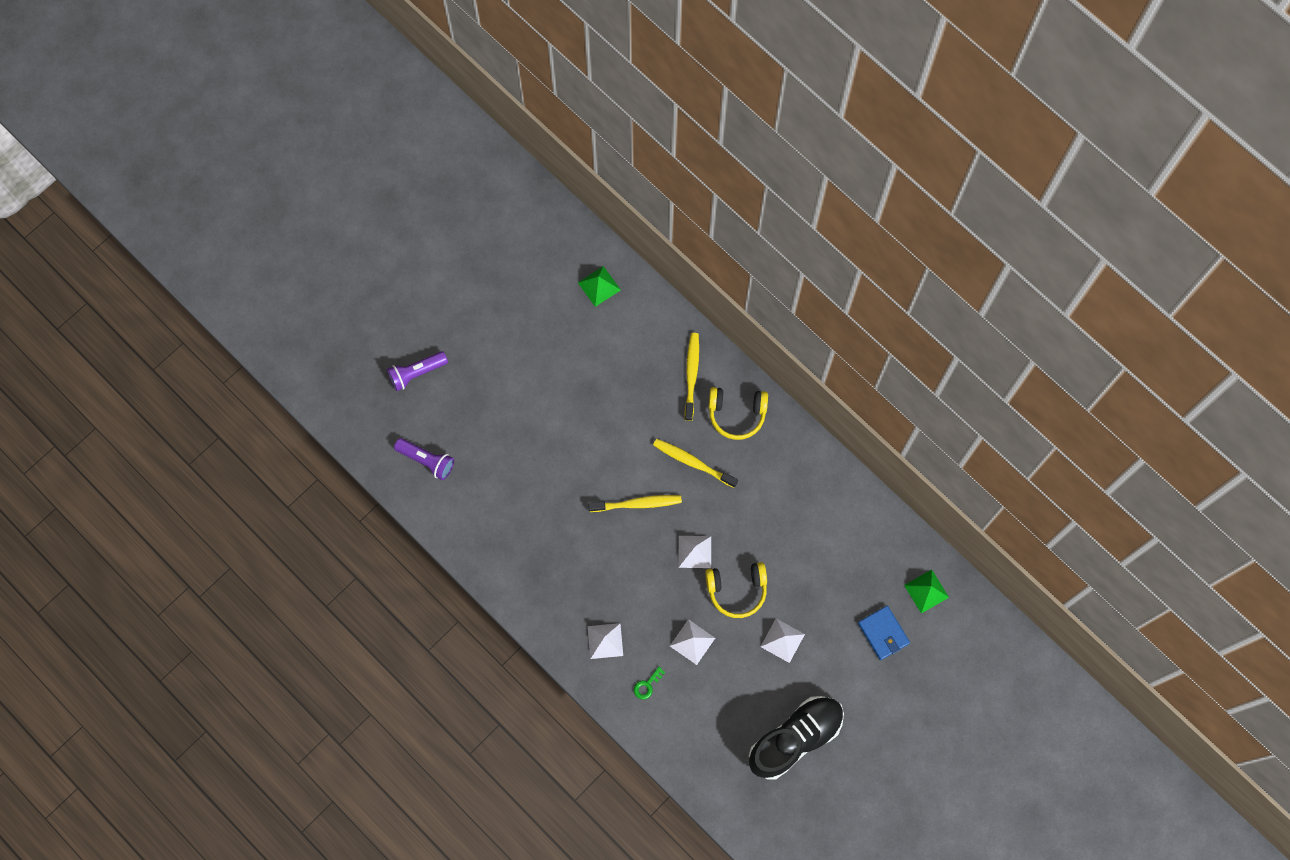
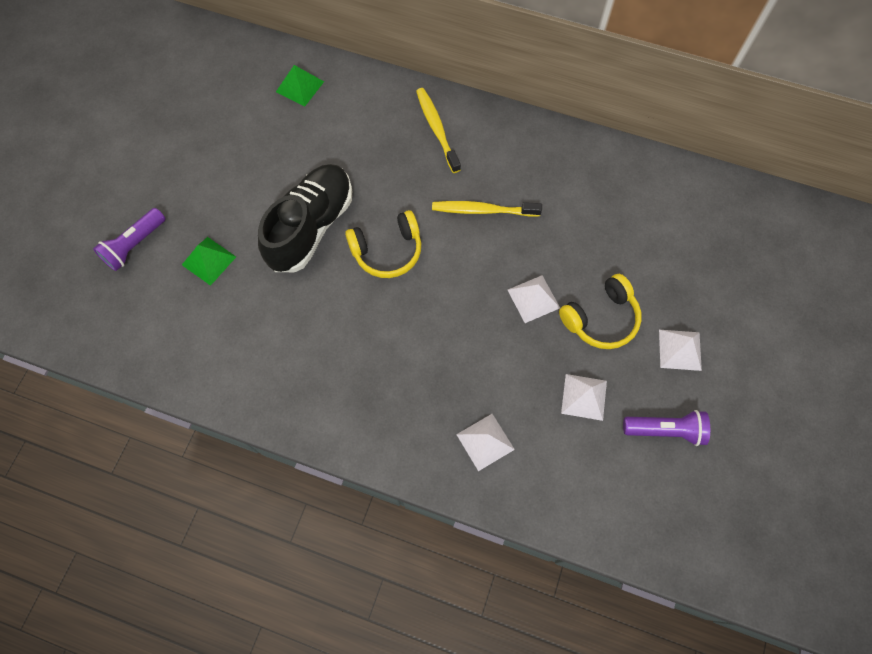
camera: 25 degrees left, 5 degrees down
(427, 460) = (183, 332): purple flashlight -> purple flashlight (665, 430)
(637, 504) = (445, 276): yellow toothbrush -> none
(647, 685) = (560, 471): green key -> none
(736, 414) = (502, 146): yellow headphones -> yellow headphones (387, 251)
(795, 739) = (758, 452): black shoe -> black shoe (311, 227)
(883, 633) = (778, 294): blue wallet -> none
(926, 591) = (793, 233): green pyramid -> green pyramid (209, 260)

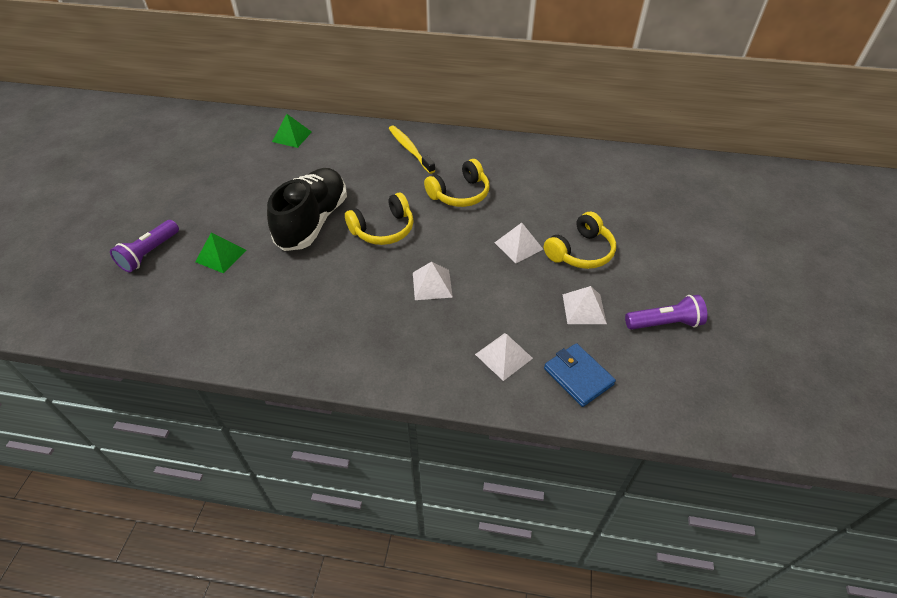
camera: 10 degrees left, 20 degrees down
(483, 210) = (460, 194): yellow toothbrush -> yellow headphones
(555, 479) = (578, 376): none -> blue wallet
(680, 350) = (655, 264): white pyramid -> white pyramid (432, 284)

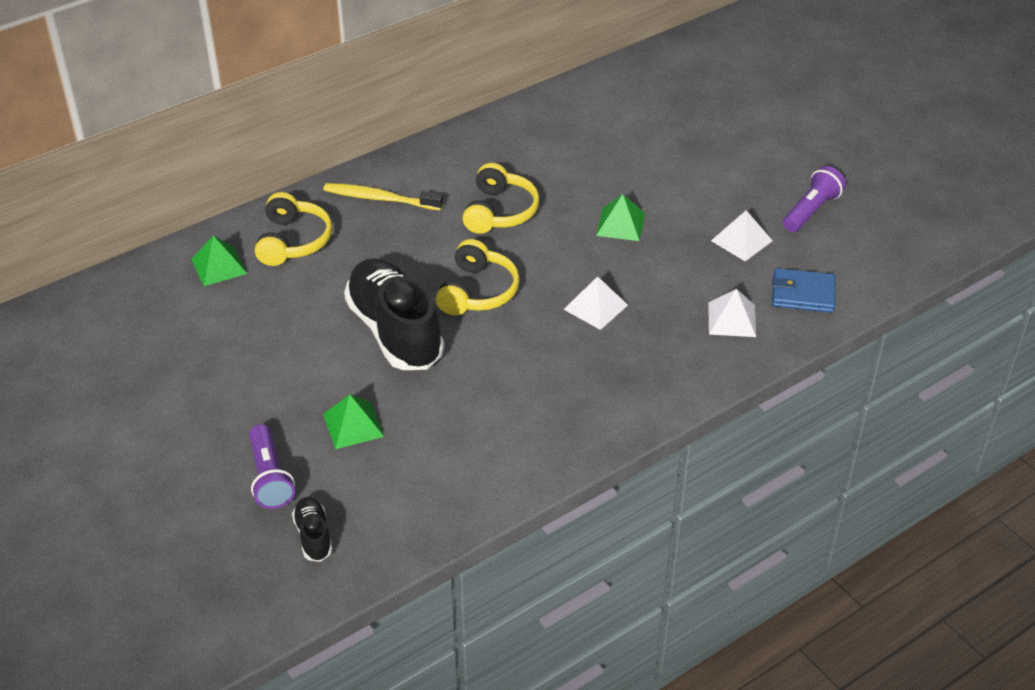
camera: 45 degrees left, 5 degrees down
(116, 299) = (313, 536): none -> black shoe
(518, 246) = (620, 224): white pyramid -> green pyramid
(580, 252) = (678, 195): yellow headphones -> yellow headphones (293, 241)

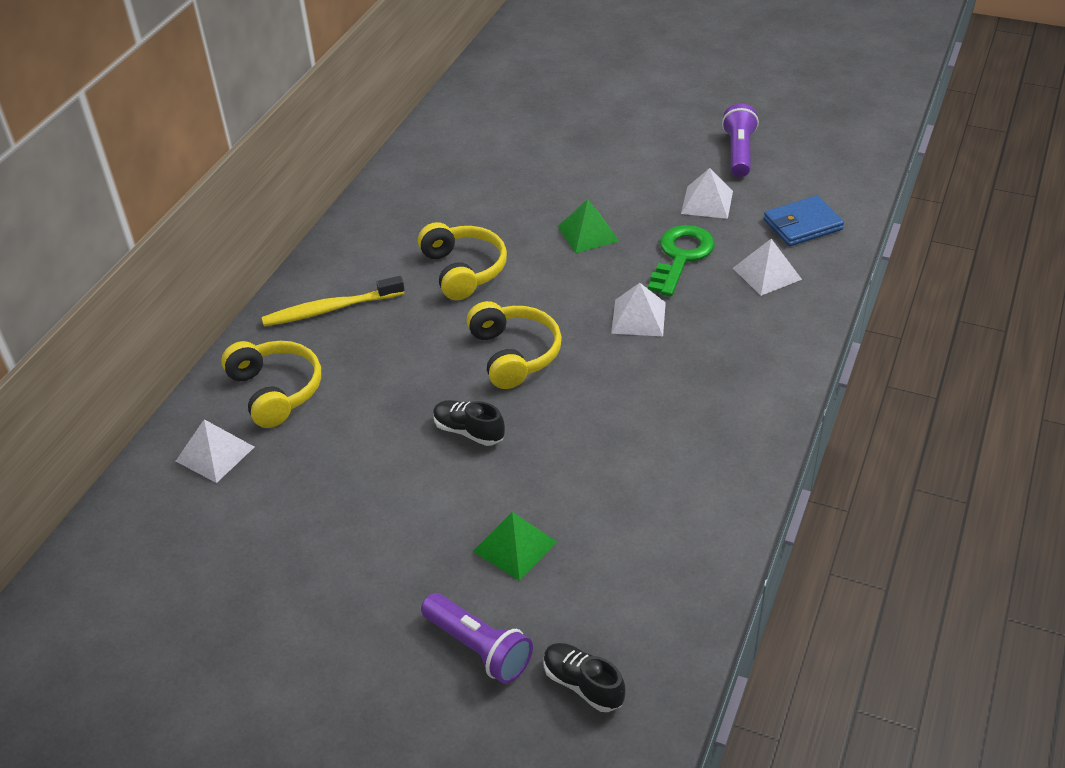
camera: 30 degrees left, 0 degrees up
(219, 266) = (215, 453): green pyramid -> white pyramid
(395, 331) = (469, 431): black shoe -> black shoe, size x0.44
(675, 275) = (681, 257): none -> green key

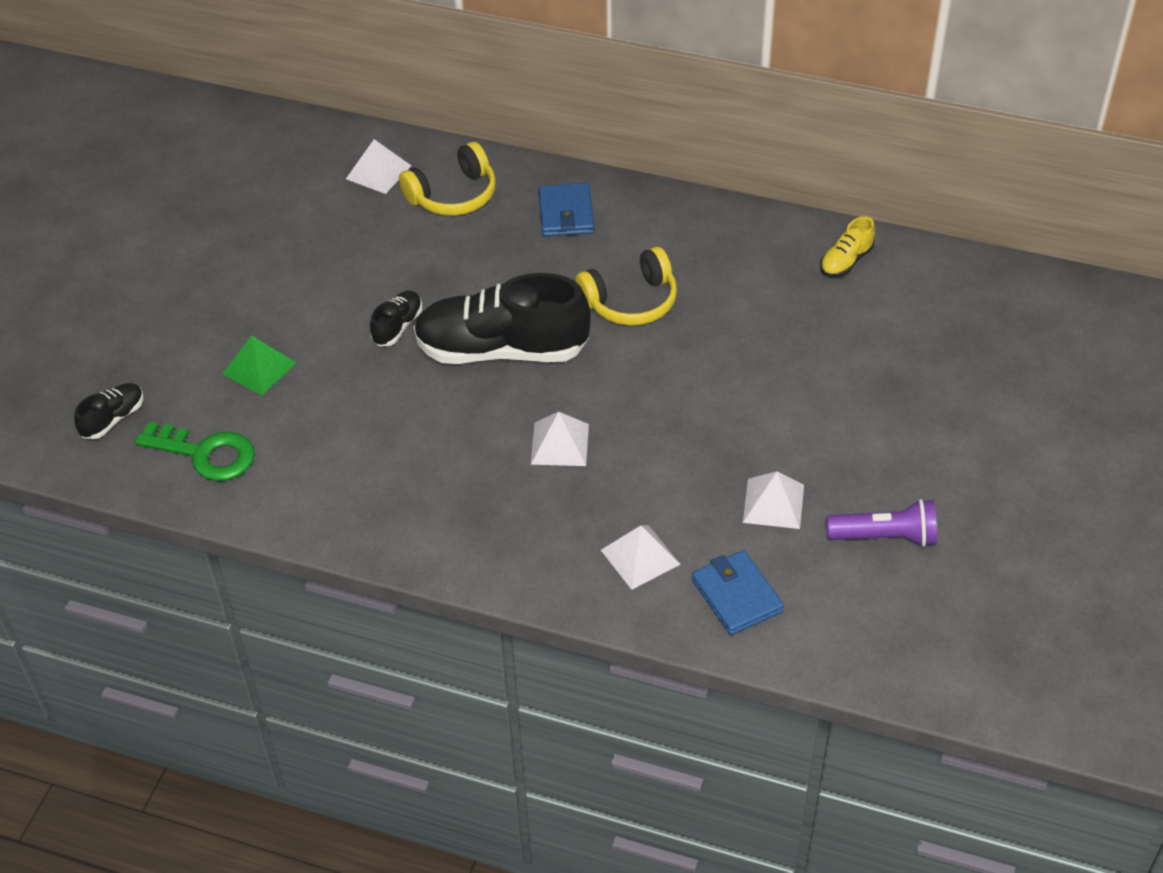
camera: 85 degrees right, 5 degrees up
(330, 309) = (566, 213): yellow toothbrush -> blue wallet
(439, 150) = (846, 261): none -> yellow shoe
(478, 648) = (157, 354): purple flashlight -> none
(514, 354) = (502, 350): yellow headphones -> black shoe
(588, 233) = (702, 397): green pyramid -> none
(681, 257) = (665, 479): green key -> green key (205, 454)

